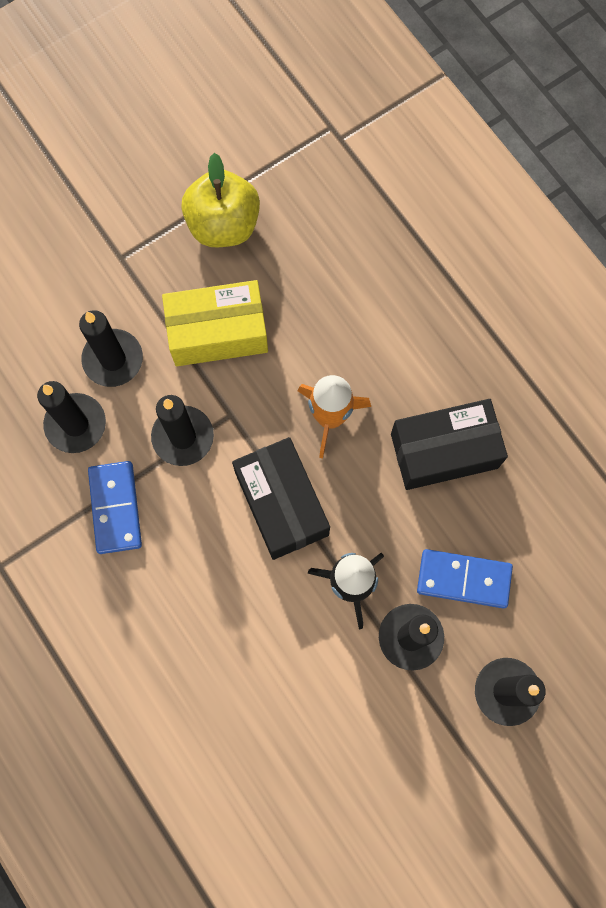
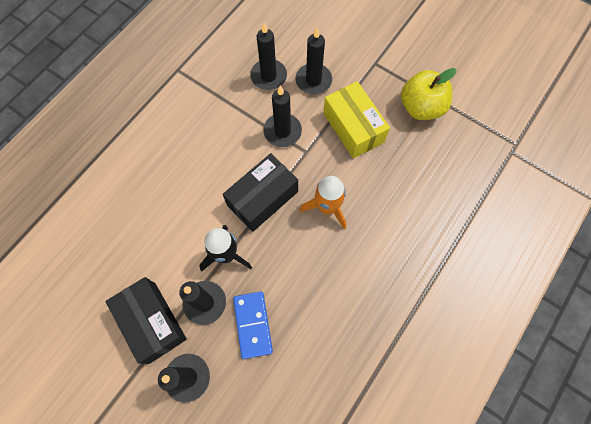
camera: 70 degrees right, 5 degrees down
(115, 508) = (228, 112): blue domino -> none
(444, 451) = (333, 284): black box -> black box (152, 322)

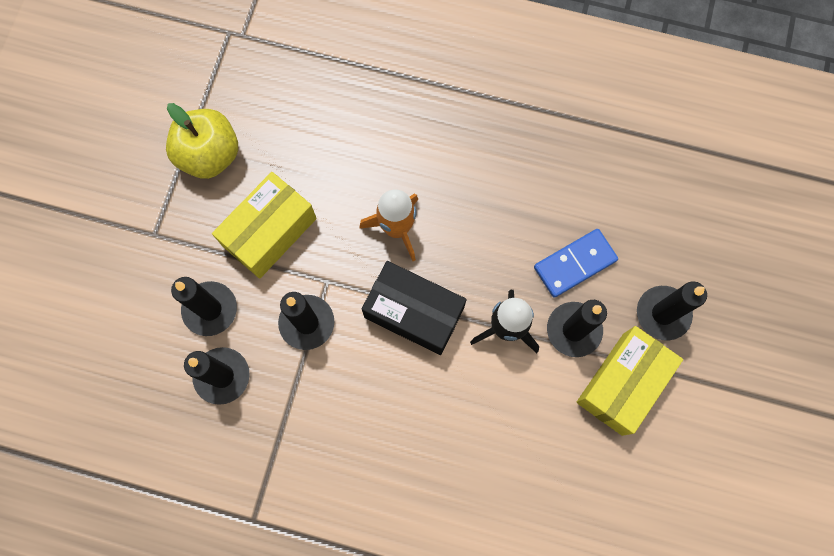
camera: 110 degrees left, 5 degrees up
(152, 322) = (622, 383): black box -> yellow box

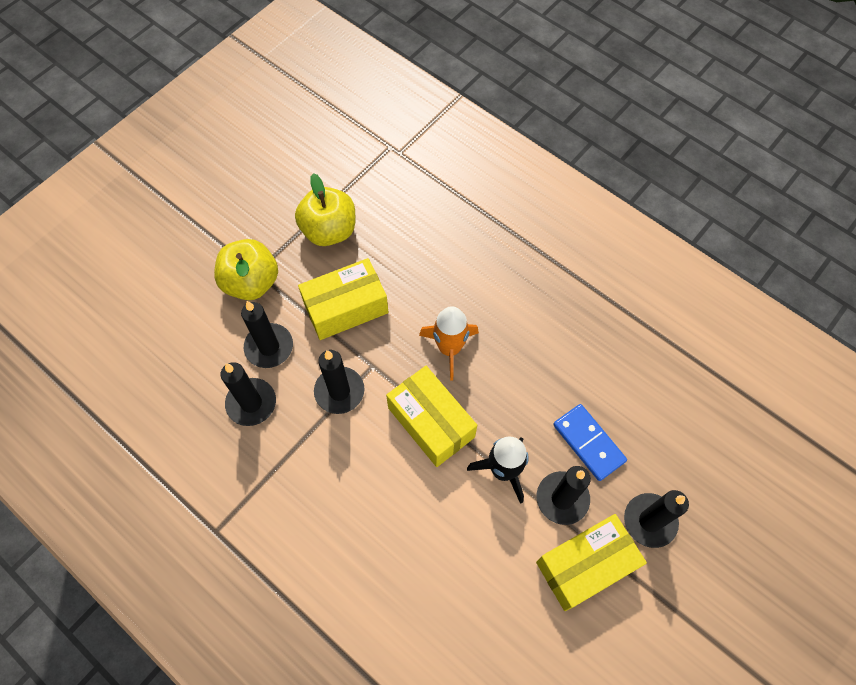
camera: 25 degrees right, 10 degrees down
(155, 248) = (251, 282): none -> yellow apple
(414, 312) = (431, 422): black box -> yellow box
(574, 264) = (588, 443): blue domino -> blue domino turned 60 degrees clockwise

